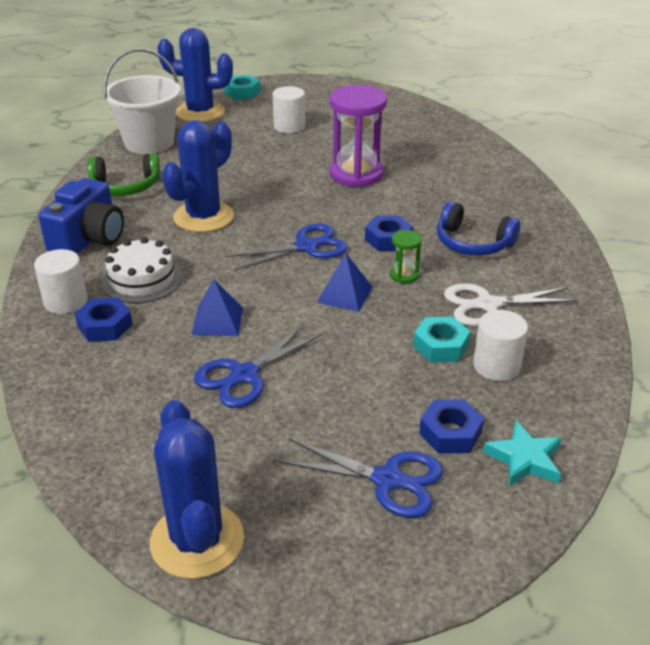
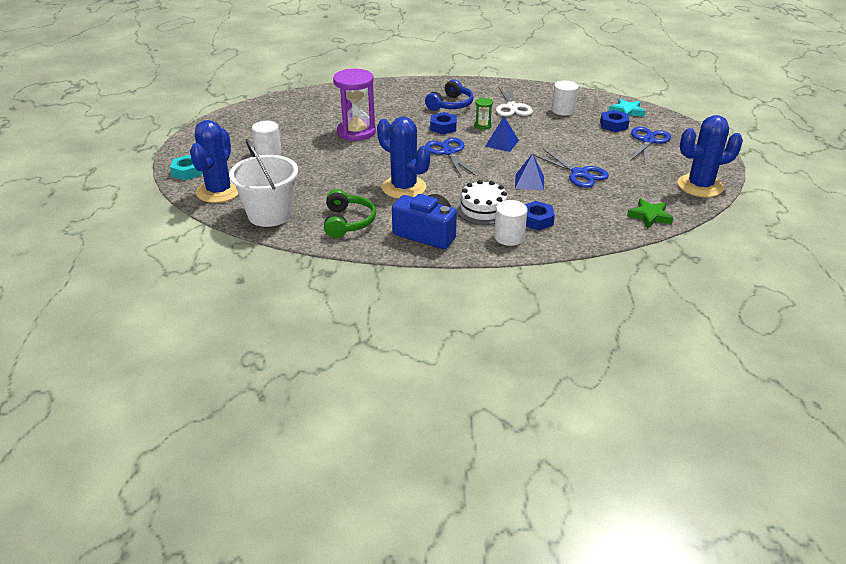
camera: 85 degrees left, 0 degrees up
(95, 451) = (649, 216): none -> green star
(441, 346) = (548, 121): turquoise nut -> none

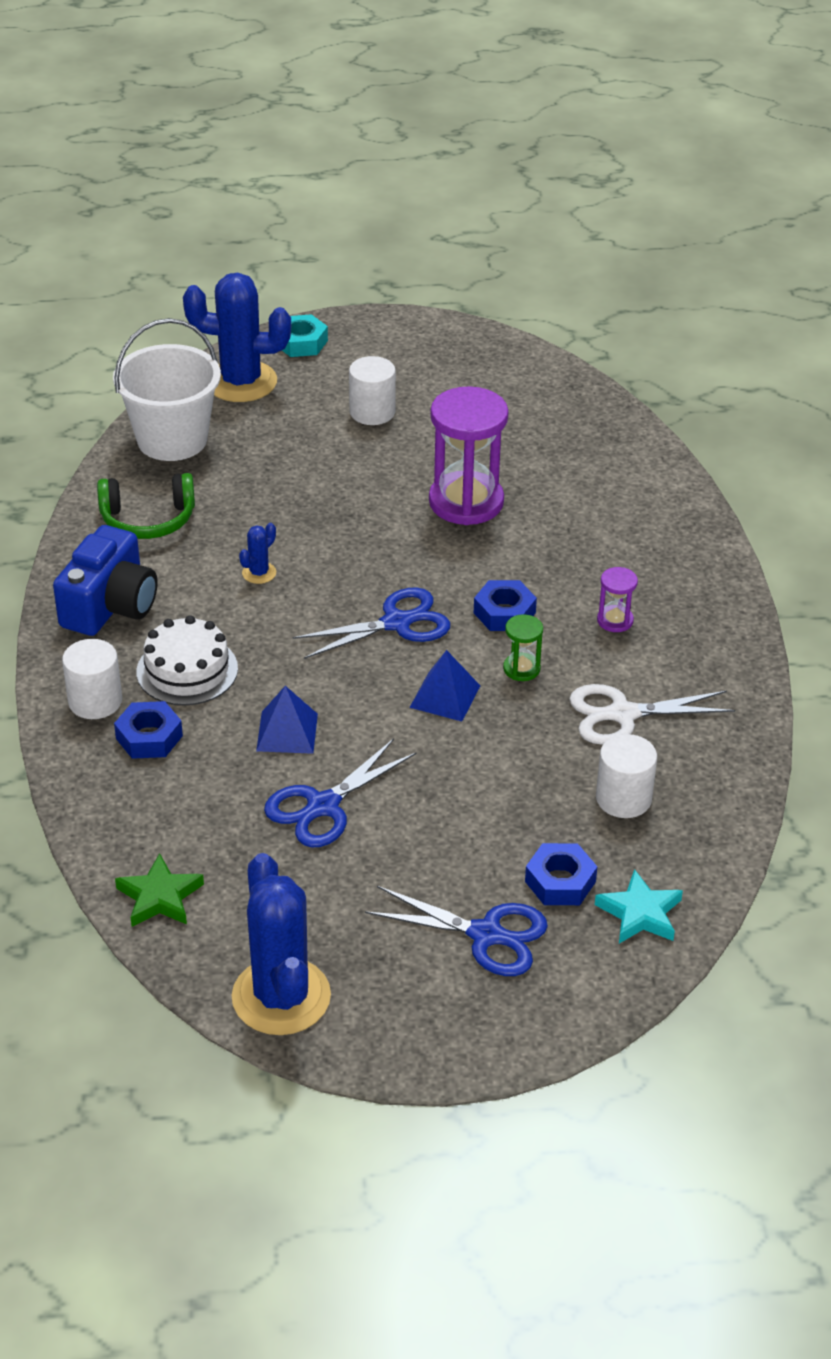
camera: 85 degrees right, 5 degrees up
(404, 188) = (259, 573): blue cactus -> blue cactus, size x0.43
(450, 105) = (615, 620): blue headphones -> purple hourglass

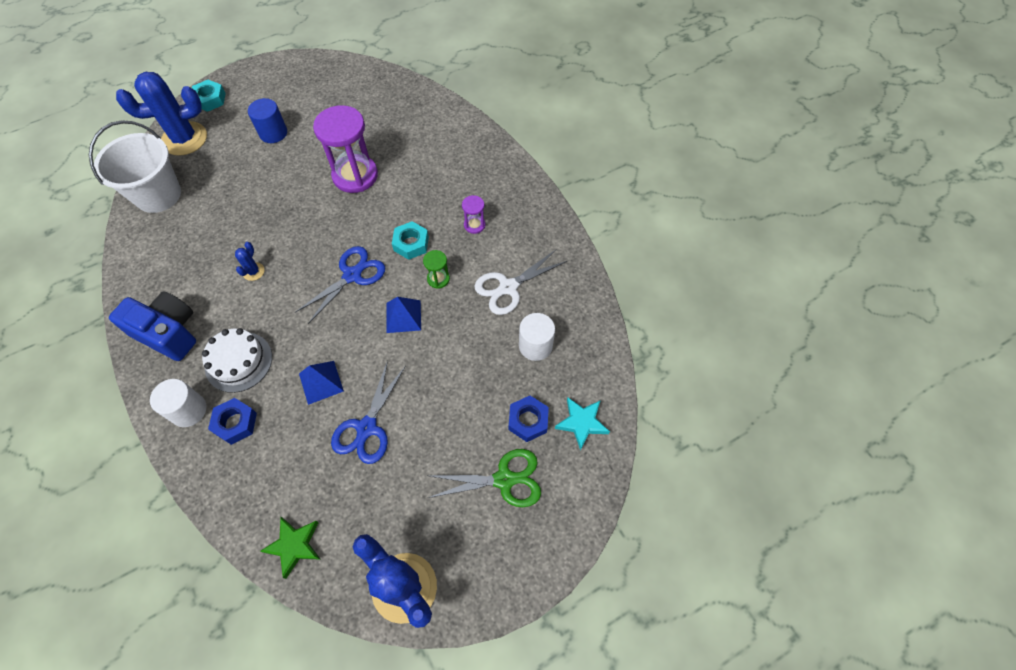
camera: 25 degrees left, 20 degrees up
(110, 606) = (168, 333): blue camera -> blue camera turned 60 degrees counterclockwise
(148, 519) = (166, 258): green headphones -> none
(372, 412) = (273, 133): white cylinder -> blue cylinder
(486, 934) = (504, 479): blue scissors -> green scissors
(504, 613) = (411, 244): blue nut -> turquoise nut

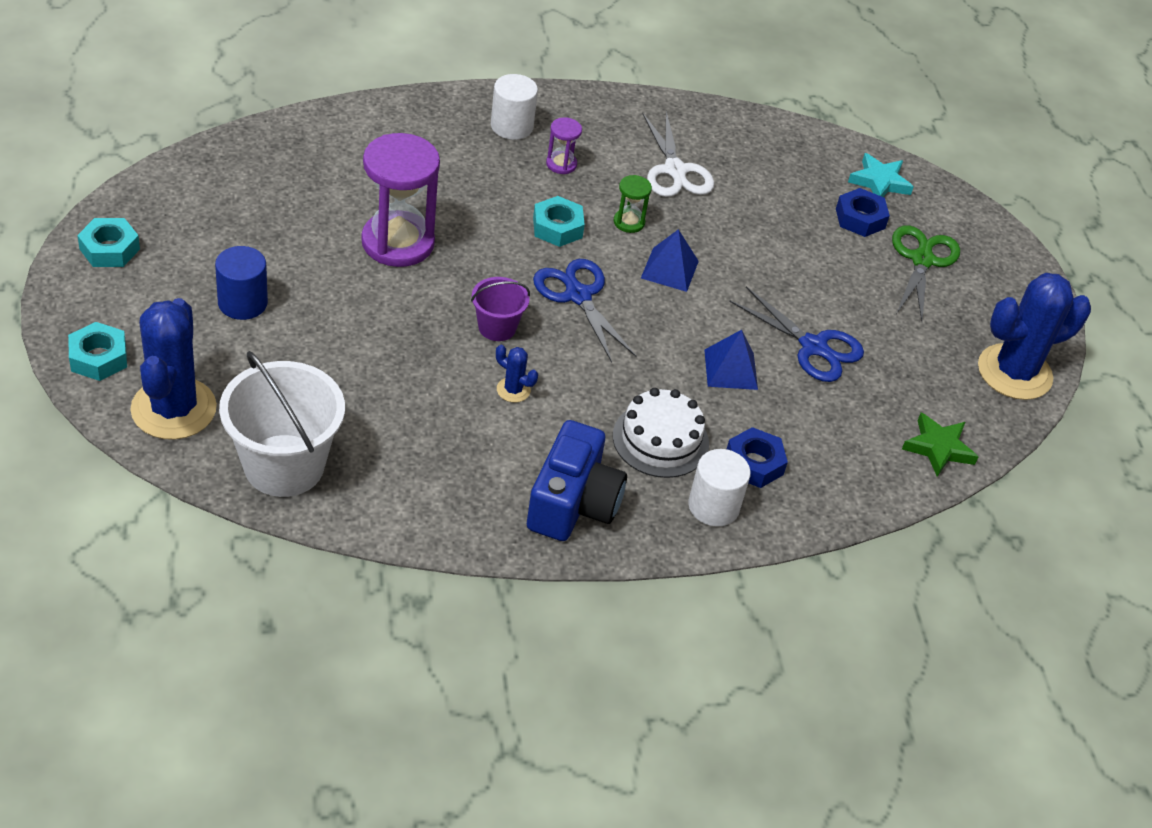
camera: 75 degrees left, 15 degrees down
(168, 333) = (573, 503): blue camera -> blue camera turned 150 degrees clockwise
(290, 72) = (109, 249): none -> turquoise nut
(304, 245) = (497, 327): none -> purple bucket
(535, 346) = (768, 179): white cylinder -> white cylinder (512, 126)

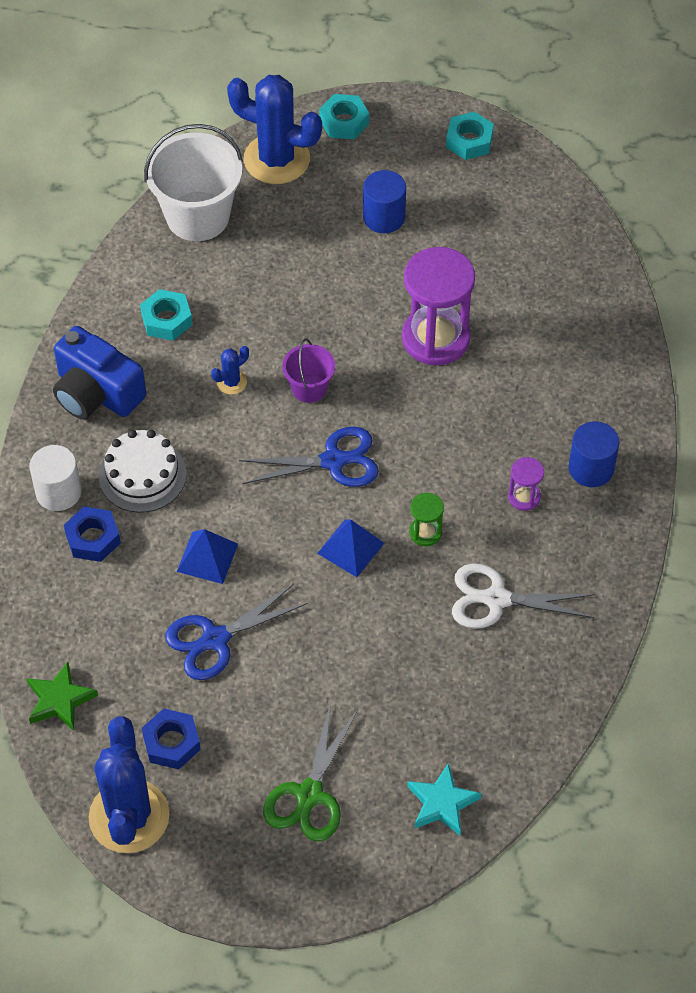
camera: 115 degrees right, 10 degrees up
(512, 126) = (591, 468): white cylinder -> blue cylinder
(557, 227) = (430, 469): turquoise nut -> turquoise nut (166, 320)
(860, 218) = (386, 757): blue nut -> blue nut (171, 743)
(922, 260) = (309, 795): green scissors -> green scissors turned 75 degrees clockwise

